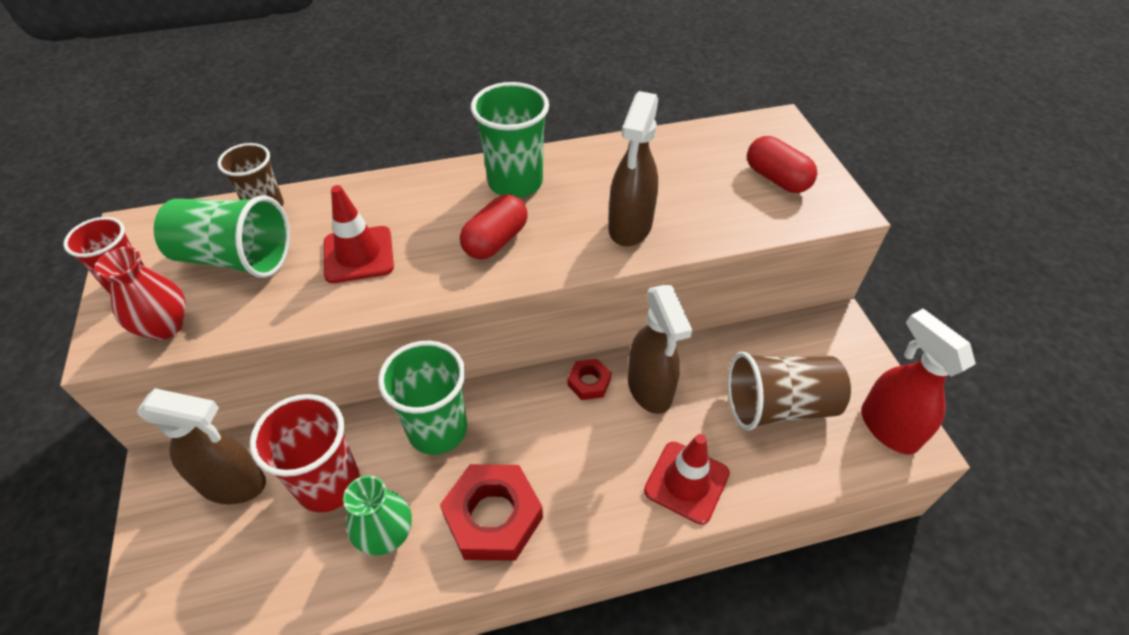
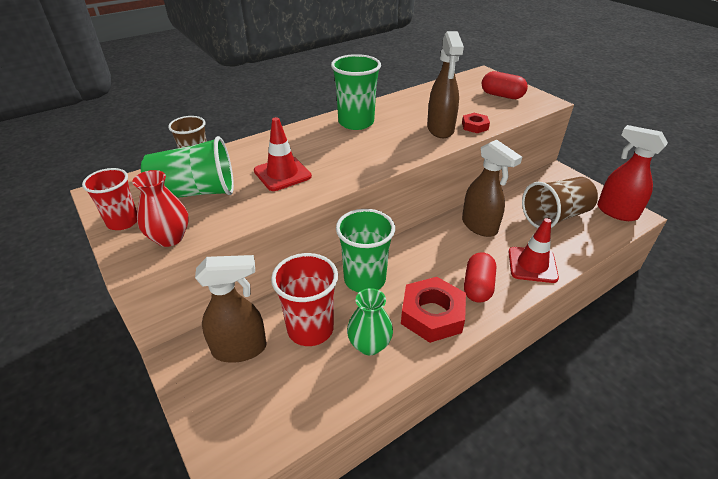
camera: 20 degrees left, 10 degrees down
(495, 241) = (366, 150): red capsule -> red capsule (477, 286)
(589, 382) = (442, 232): red nut -> red nut (474, 126)

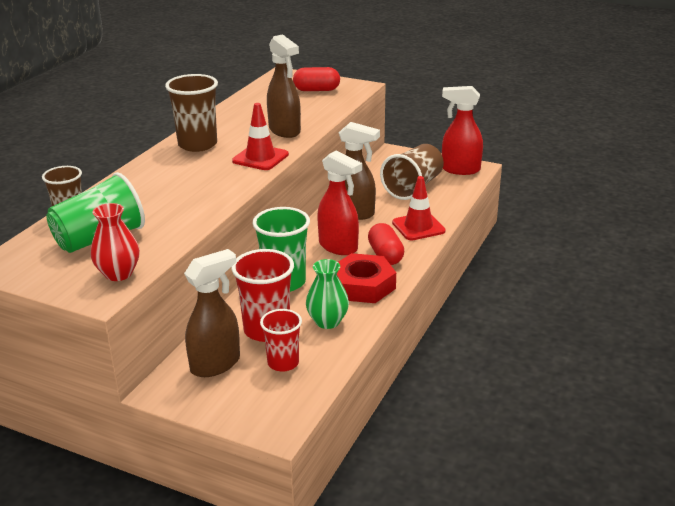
camera: 30 degrees left, 10 degrees down
(123, 222) = (54, 278): red cup -> red cup (283, 363)
(282, 174) = (170, 202): red traffic cone -> red traffic cone (260, 158)
(356, 122) = (197, 144): green cup -> brown cup
(440, 259) = (338, 247): none -> red spray bottle
(474, 126) = (313, 121): red nut -> none

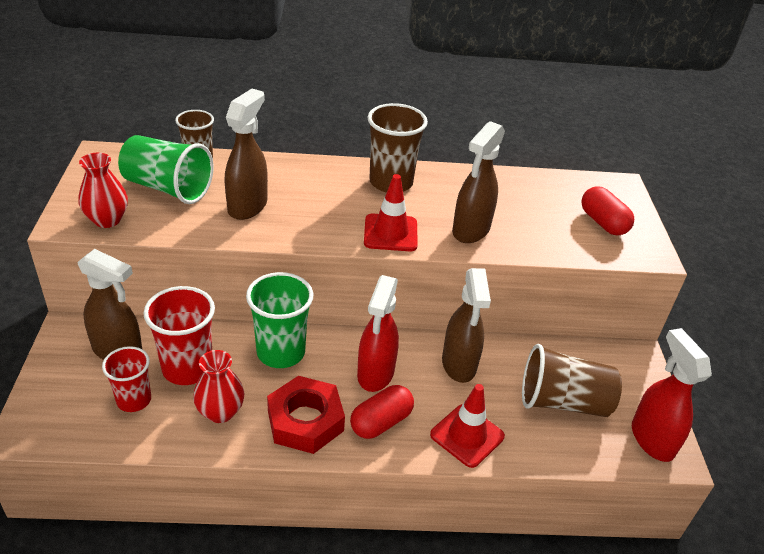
camera: 60 degrees right, 10 degrees up
(167, 206) = (248, 206): none -> brown spray bottle
(327, 321) = (220, 412): green vase -> red vase

